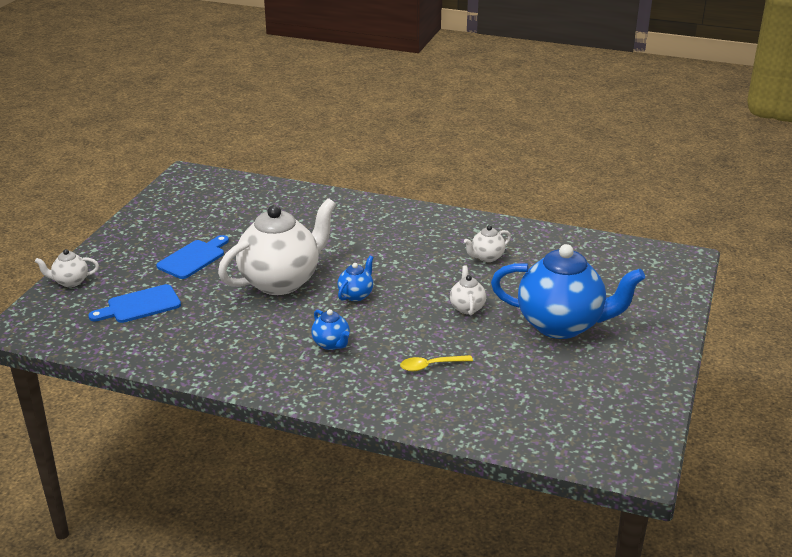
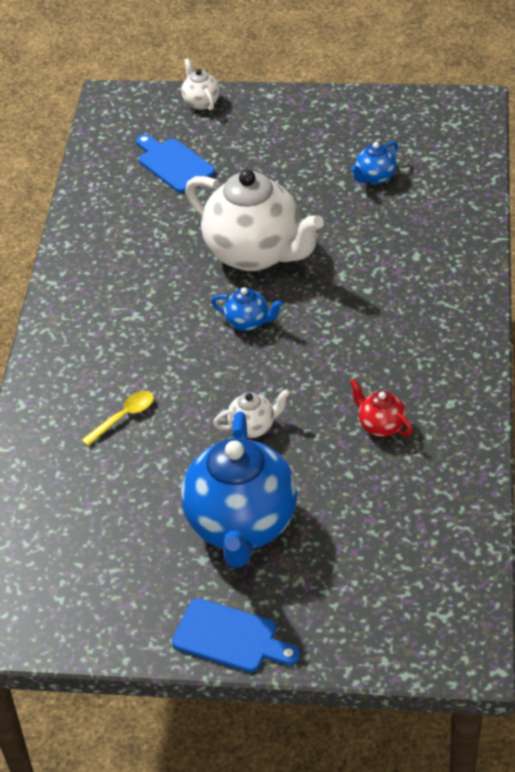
camera: 80 degrees right, 15 degrees up
(193, 258) = (279, 172): blue cutting board -> blue cutting board (230, 637)
(331, 344) = (143, 326): blue teapot -> blue teapot (375, 177)
(431, 366) = (123, 417): yellow spoon -> yellow spoon turned 75 degrees clockwise
(486, 257) = (380, 425): white teapot -> red teapot

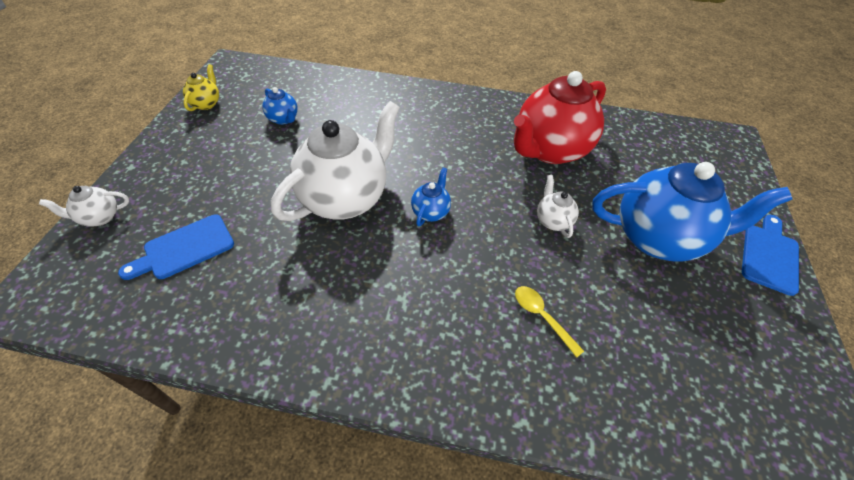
camera: 90 degrees left, 5 degrees up
(380, 425) = (549, 150): red teapot -> red teapot, size x2.31
(385, 111) = (206, 103): none -> yellow teapot

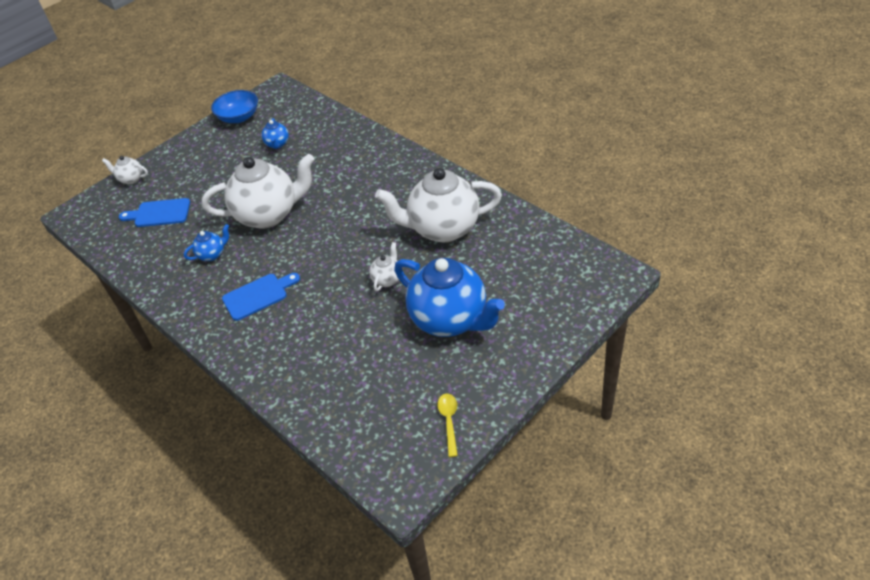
camera: 40 degrees right, 5 degrees down
(206, 103) = (239, 117): yellow teapot -> blue bowl
(430, 212) = (312, 243): blue teapot -> blue teapot (212, 254)
(542, 317) = (316, 332): yellow spoon -> yellow spoon (449, 421)
(549, 150) = (443, 229): red teapot -> white teapot
(769, 256) = (522, 365): blue cutting board -> blue cutting board (258, 295)

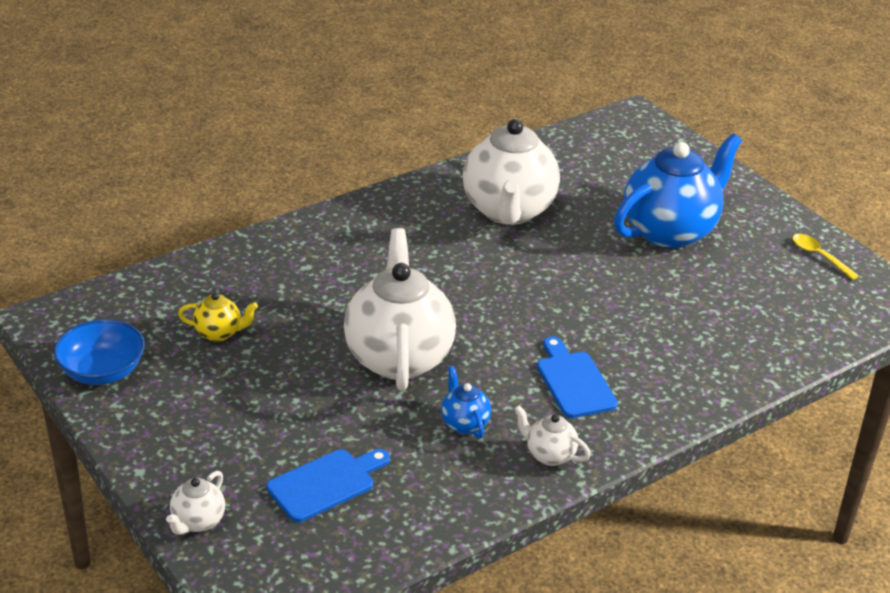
camera: 85 degrees left, 10 degrees down
(159, 213) = (326, 483): blue cutting board -> blue cutting board turned 135 degrees counterclockwise
(277, 144) = (219, 333): blue teapot -> yellow teapot
(387, 279) = (584, 266): white teapot -> white teapot (549, 455)
(449, 421) = (819, 256): yellow spoon -> yellow spoon turned 45 degrees clockwise

